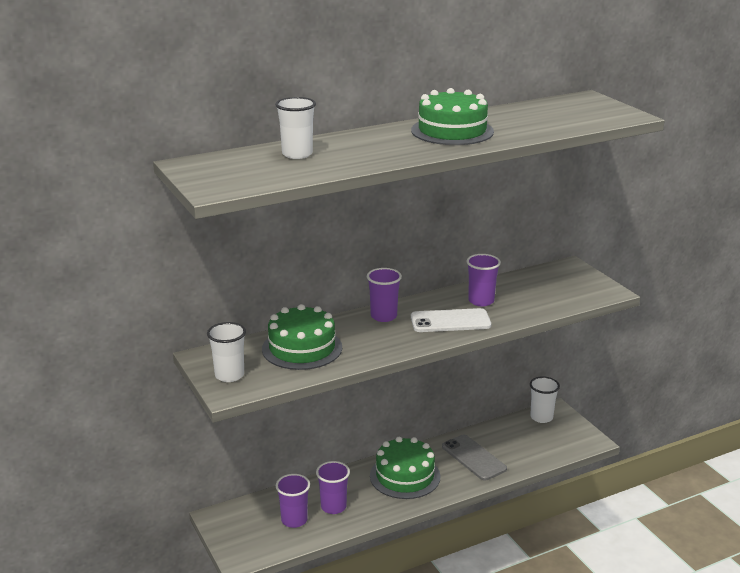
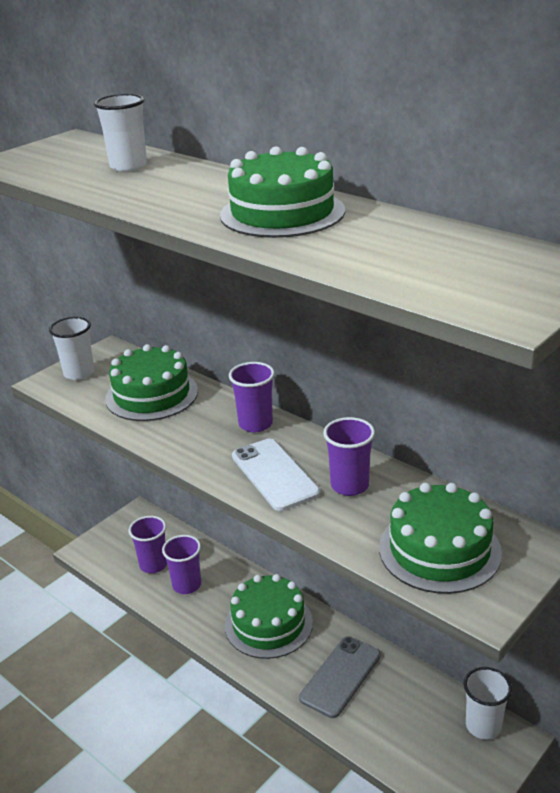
camera: 70 degrees right, 5 degrees up
(558, 291) = (439, 550): none -> green cake

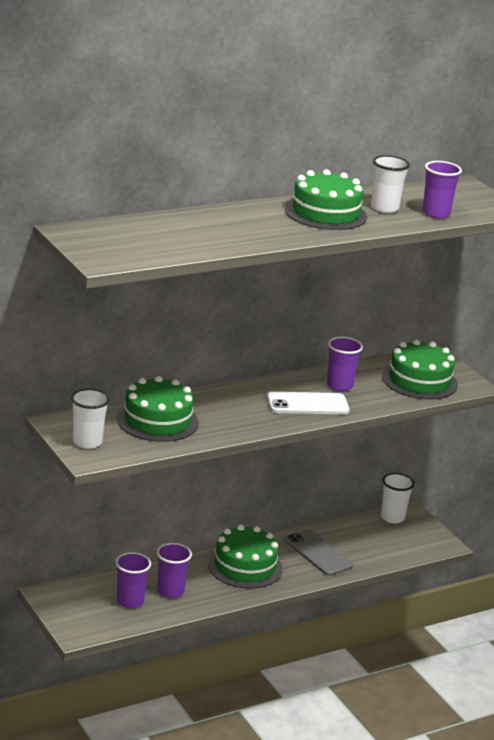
camera: 75 degrees left, 5 degrees down
(128, 166) = (175, 228): white cup -> white cup (384, 208)
(255, 424) = (239, 394): purple cup -> purple cup (436, 213)

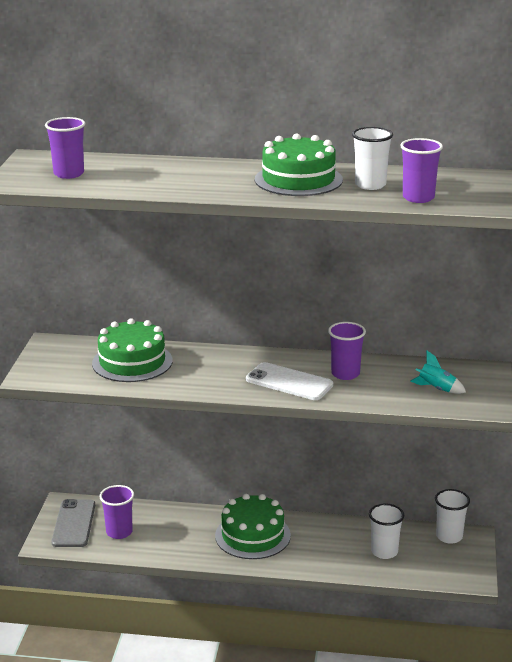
camera: 40 degrees right, 0 degrees up
(87, 442) = (48, 364): white cup -> white cup (384, 552)
(170, 591) = (162, 535): purple cup -> purple cup (69, 174)
(318, 553) = (335, 546): grey phone -> grey phone (74, 524)
(419, 381) = (436, 389): green cake -> turquoise rocket

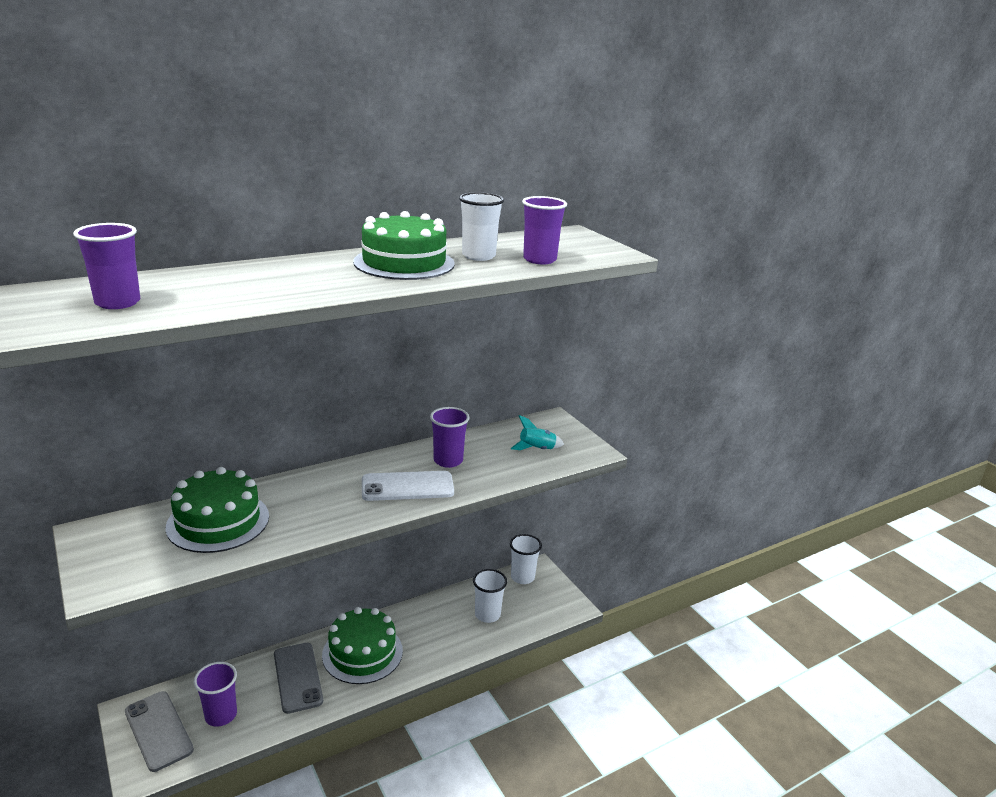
camera: 40 degrees left, 0 degrees up
(190, 531) = (298, 677): none -> grey phone

